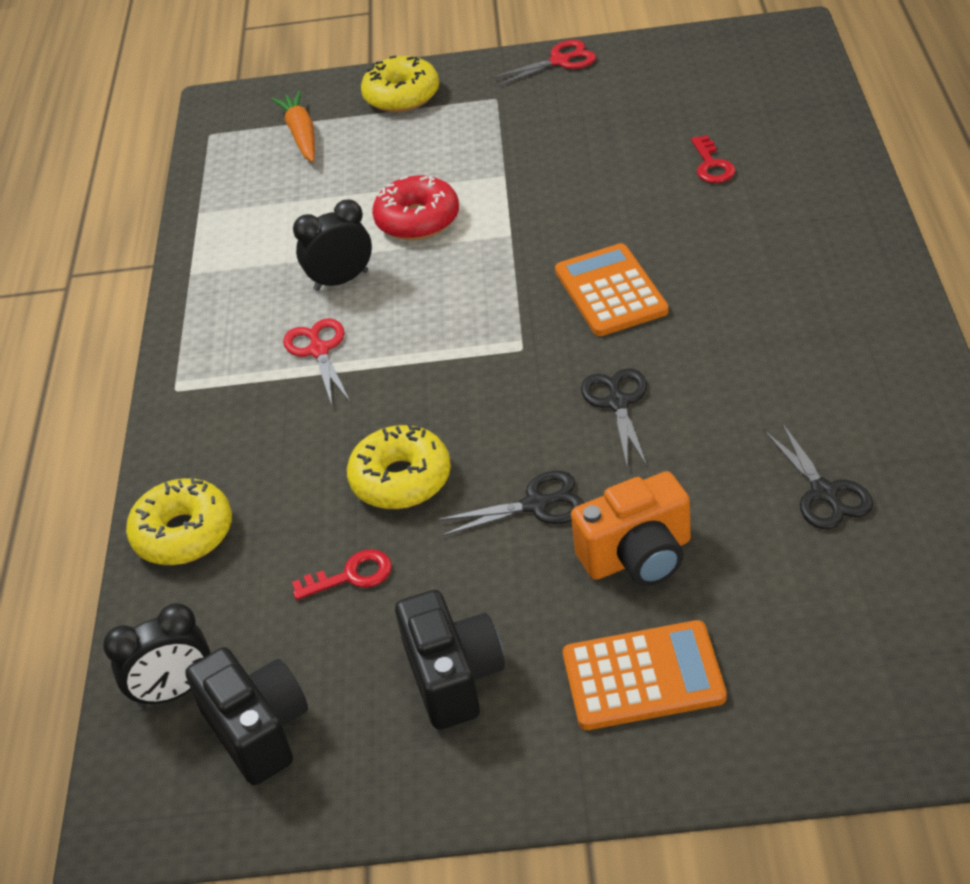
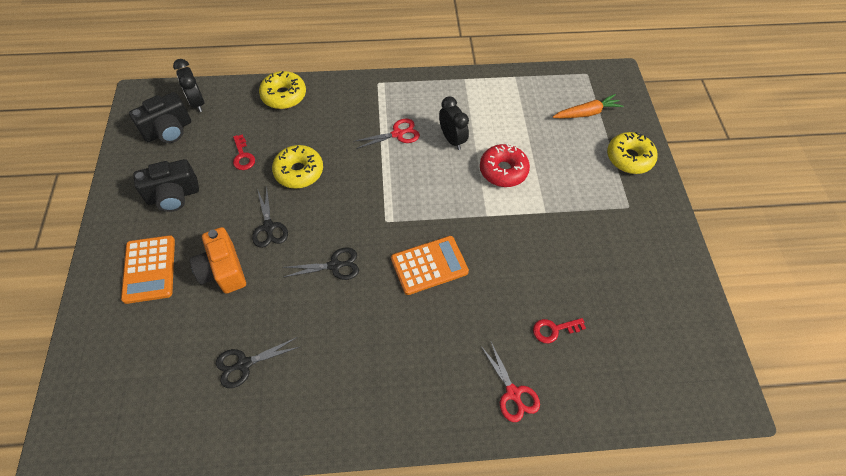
camera: 80 degrees right, 15 degrees up
(559, 61) = (675, 243): red scissors -> red scissors (513, 393)

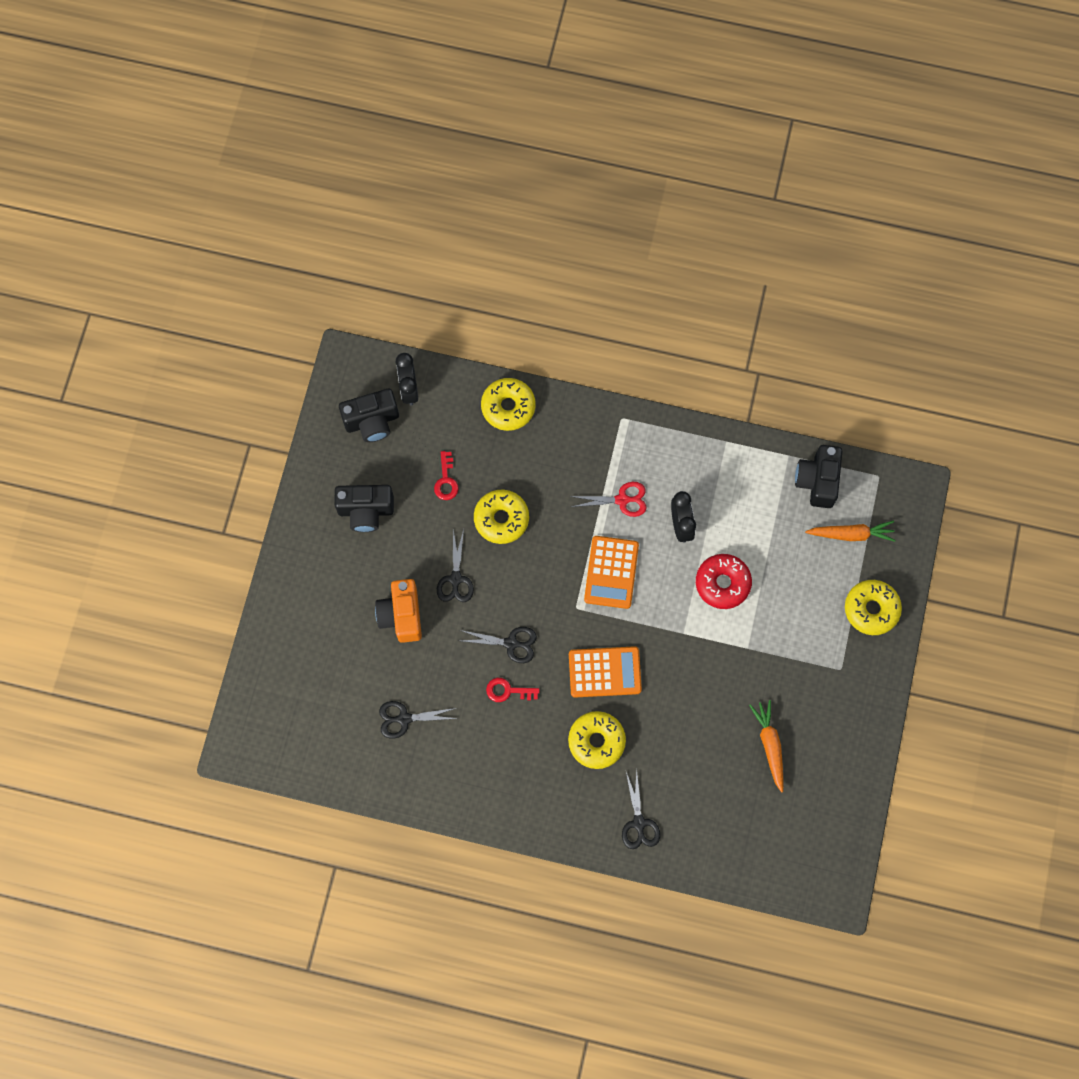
camera: 20 degrees right, 15 degrees up
(149, 269) = (331, 592): orange calculator -> orange calculator (611, 572)
(443, 328) = (596, 741): none -> yellow donut
(513, 393) = (639, 823): red scissors -> black scissors
(544, 86) = (817, 481): none -> black camera
(554, 330) = (702, 776): red key -> red key (508, 691)
(601, 284) = (769, 745): none -> orange carrot

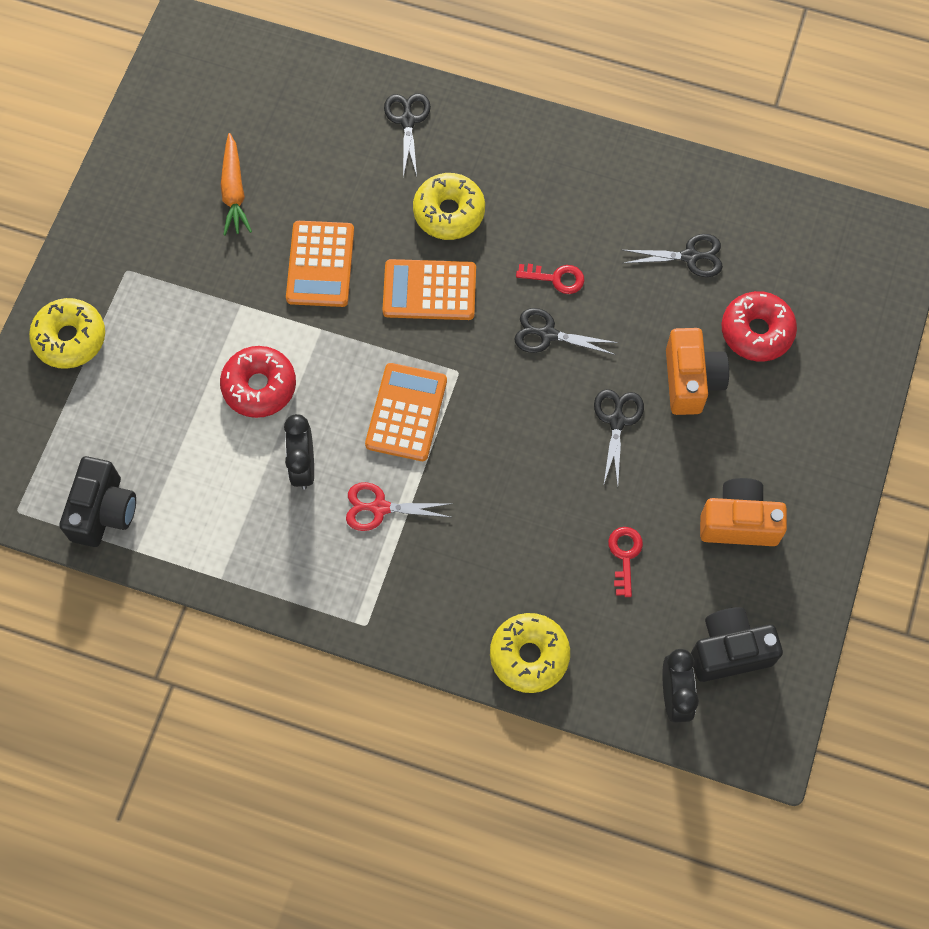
camera: 175 degrees left, 5 degrees down
(352, 659) = (756, 331): none -> red donut
(366, 511) = (738, 522): black camera -> orange camera
(501, 519) = (550, 495): yellow donut -> none
(691, 687) = (320, 264): none -> orange calculator
(851, 534) = (73, 436): orange carrot -> none

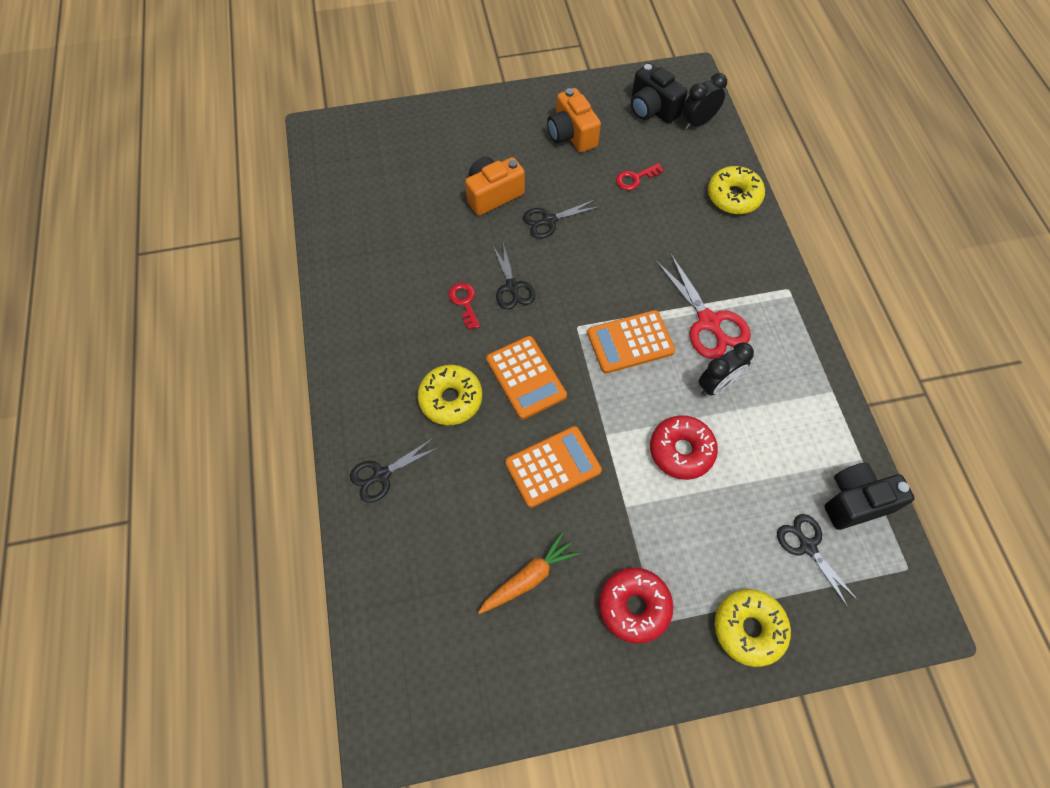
camera: 120 degrees left, 5 degrees down
(380, 508) = (708, 322): red scissors -> red scissors, size x1.52
(690, 256) = (398, 233): black scissors -> black scissors (807, 546)
(756, 331) = (434, 176): red donut -> red donut (634, 606)

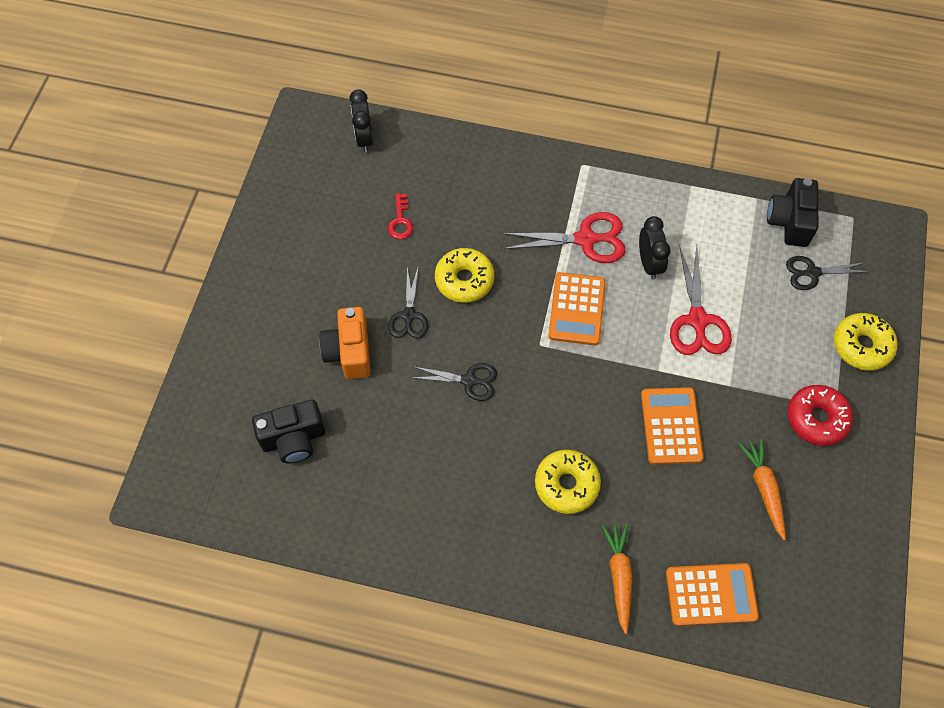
camera: 65 degrees left, 0 degrees up
(382, 475) = (619, 576): black scissors -> orange carrot
(464, 302) = (465, 430): red key -> none
(526, 377) = (573, 410): orange calculator -> orange calculator (711, 594)
(571, 135) = (315, 250): orange camera -> none
(652, 109) = (325, 167): black camera -> black camera (293, 439)
(681, 451) = (697, 320): red donut -> red scissors
(733, 196) = (465, 154): yellow donut -> yellow donut (464, 280)

